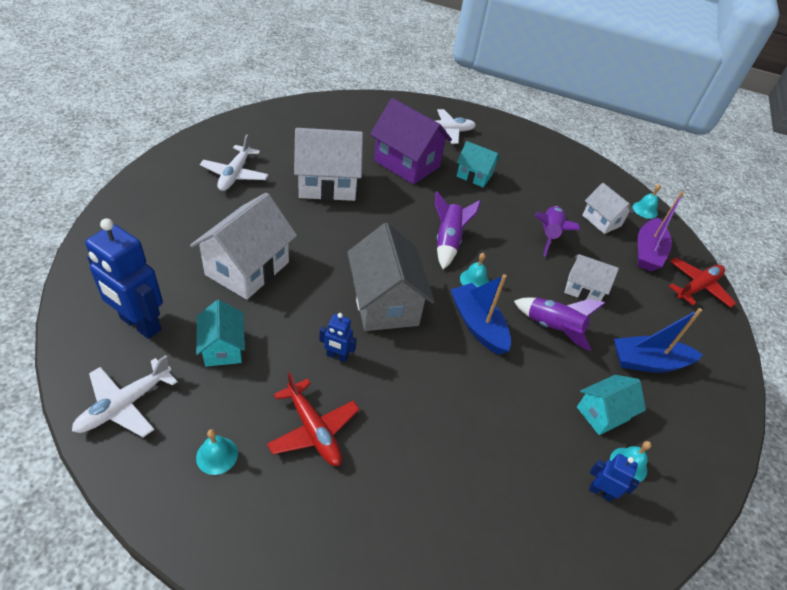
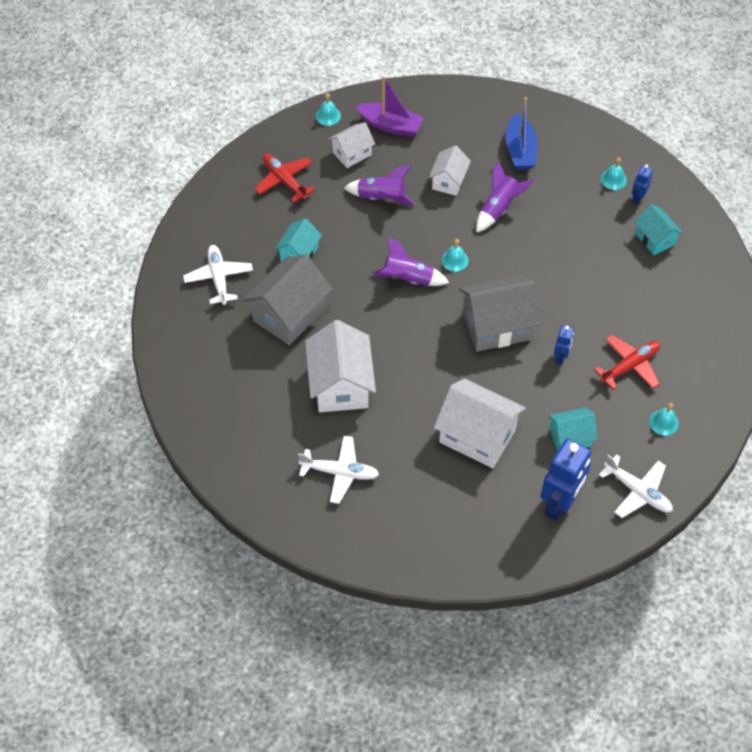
camera: 85 degrees left, 10 degrees up
(407, 164) = (289, 314): purple house -> grey house
(478, 325) = (506, 260): blue boat -> none
(602, 413) = (574, 187): turquoise house -> turquoise house (655, 239)
(697, 287) = (428, 99): red plane -> red plane (284, 181)

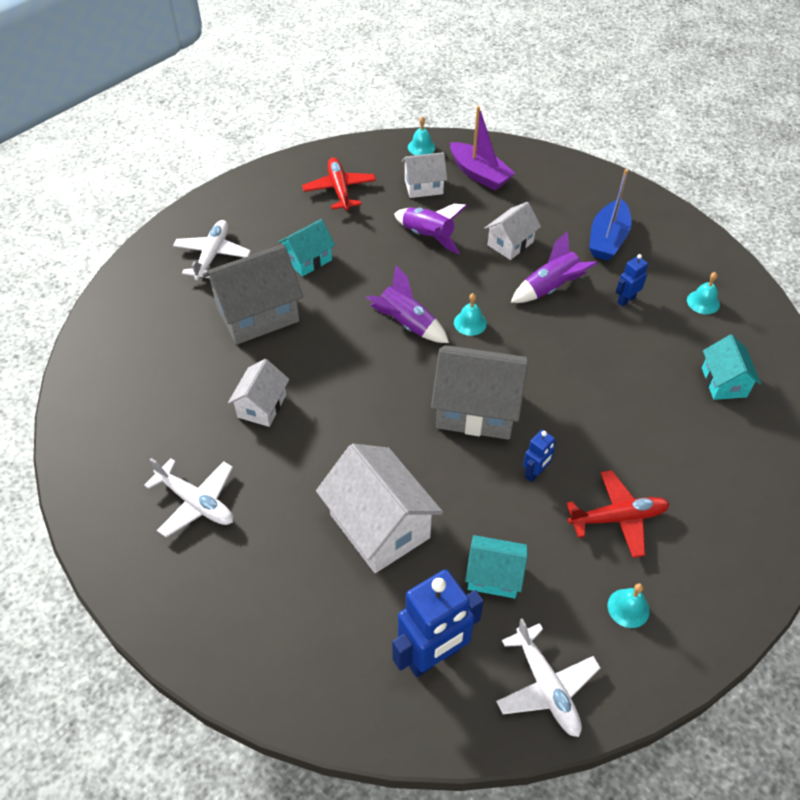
camera: 25 degrees right, 5 degrees down
(340, 385) = (262, 406): white house -> white house, size x0.57
(637, 198) = (723, 331): blue robot -> blue robot (626, 300)

